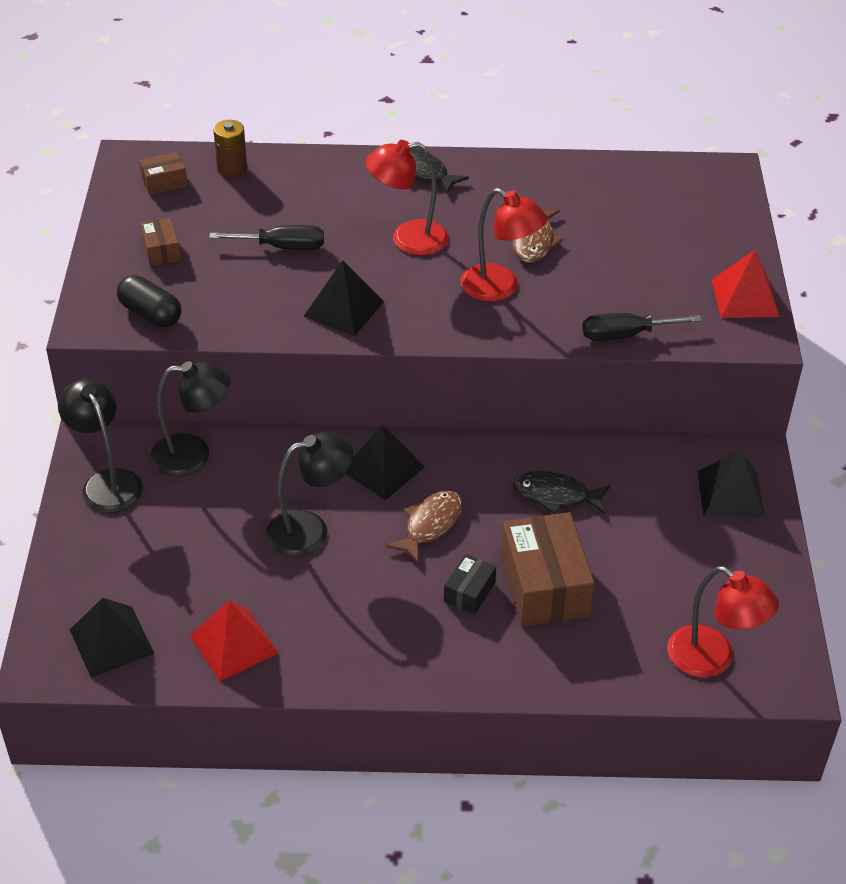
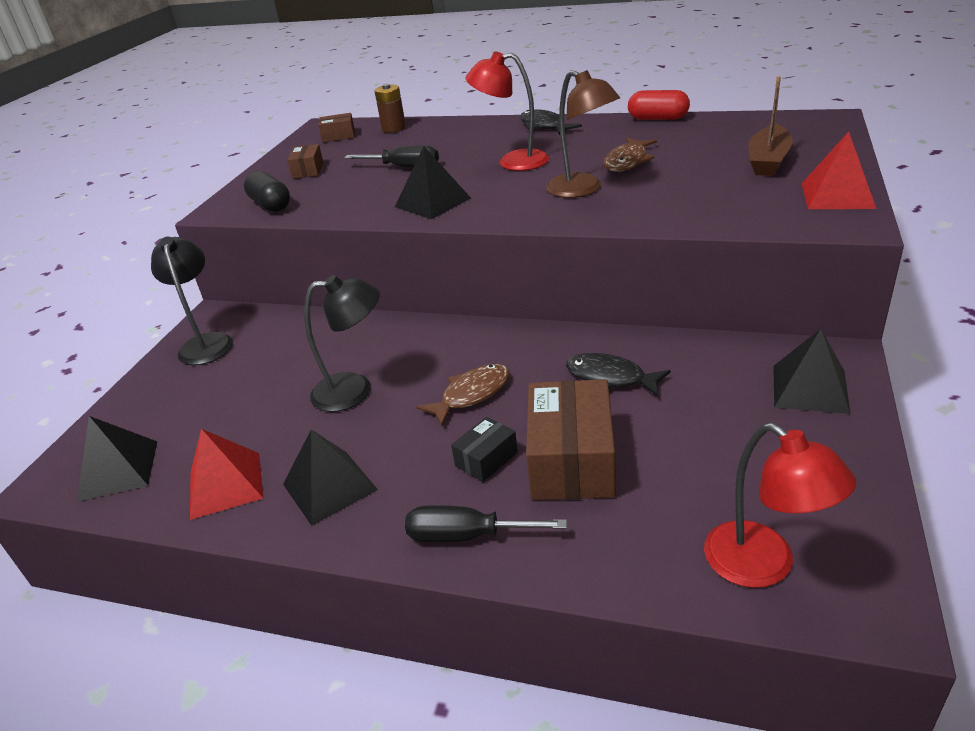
camera: 20 degrees right, 10 degrees down
(193, 455) = (288, 327): black lamp -> none
(382, 468) = (446, 346): black pyramid -> black pyramid (329, 487)
(500, 288) = (582, 190): red lamp -> brown lamp
(549, 163) = (658, 118): none -> red capsule
(625, 335) = (699, 220): black screwdriver -> black screwdriver (466, 536)
(676, 243) = (768, 161): none -> brown boat

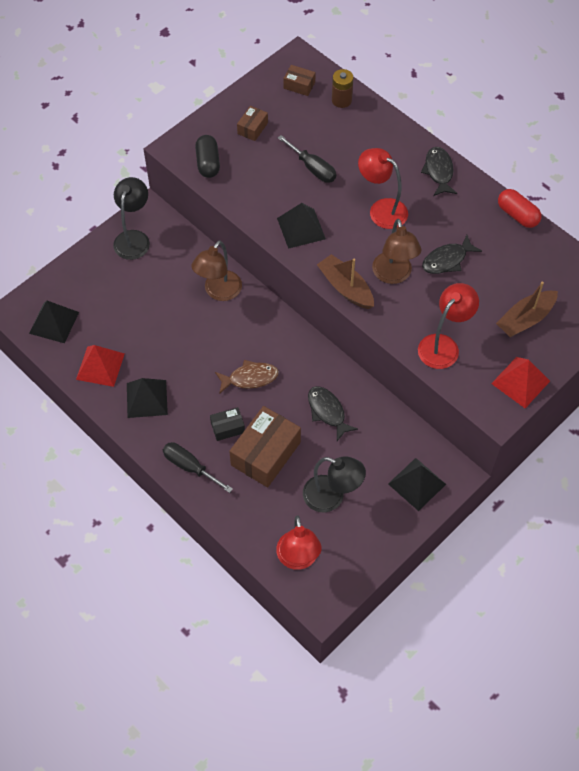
camera: 25 degrees right, 25 degrees up
(354, 390) = (193, 335): black lamp -> black lamp (331, 497)
(359, 340) = (219, 292): none -> brown lamp
(536, 217) = (345, 287): none -> brown boat
(627, 162) = (447, 260): brown fish -> black fish
(710, 207) = (443, 345): none -> red lamp

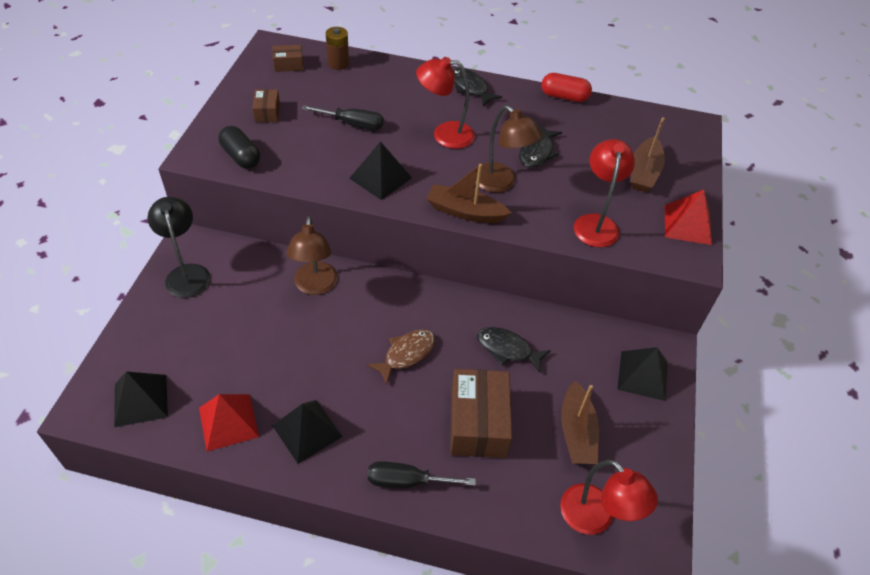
camera: 35 degrees left, 10 degrees down
(227, 427) = (419, 416): black box -> none
(331, 497) = (576, 432): black lamp -> brown boat

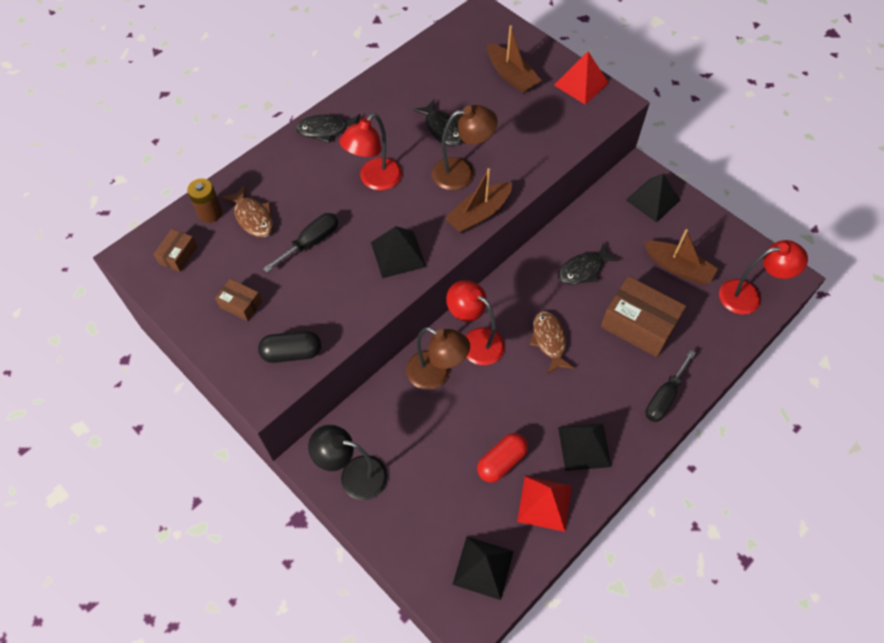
camera: 55 degrees left, 10 degrees up
(351, 85) = (253, 217): none -> brown fish
(564, 96) = (387, 72): red capsule -> red capsule (501, 462)
(596, 223) = (545, 137): red lamp -> red lamp (475, 341)

